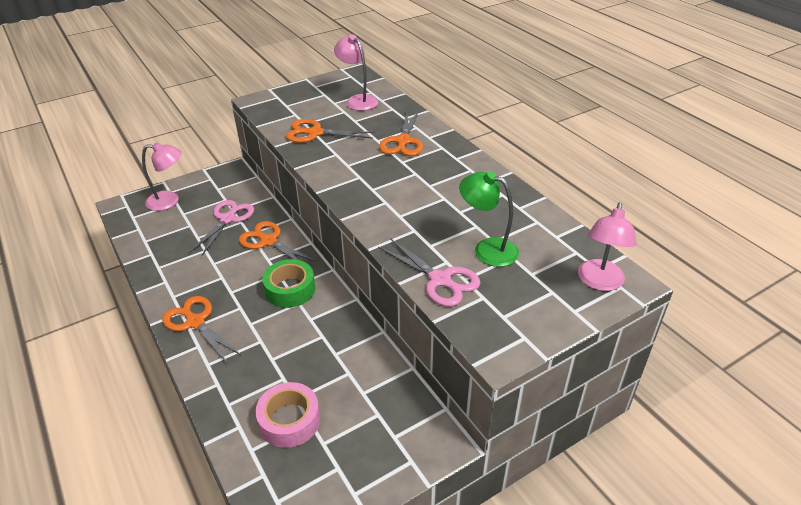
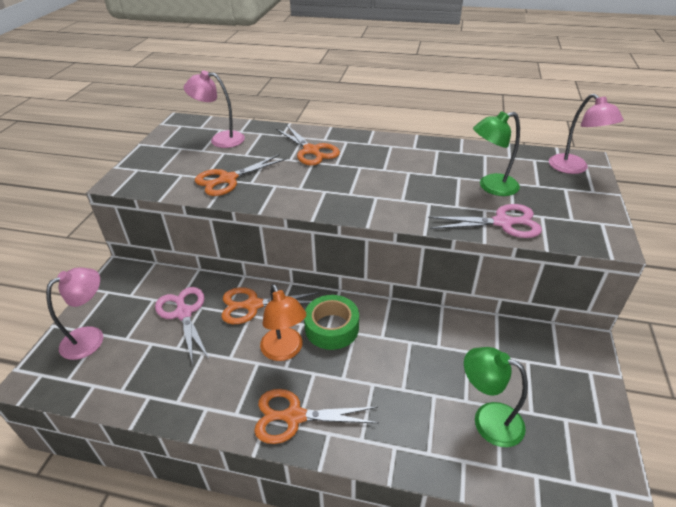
camera: 45 degrees left, 0 degrees up
(244, 282) = (285, 351): none -> orange lamp
(289, 420) = (488, 419): pink tape -> green lamp

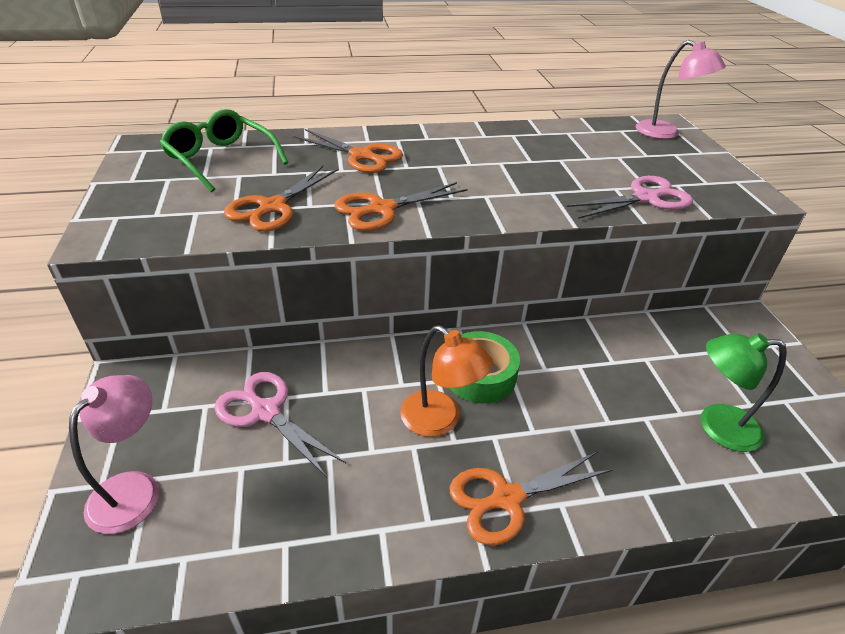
camera: 25 degrees left, 0 degrees up
(220, 139) = (221, 160): pink lamp -> green glasses
(253, 305) = (360, 375): orange scissors -> orange scissors (382, 209)
(491, 187) = (602, 164): green lamp -> none

